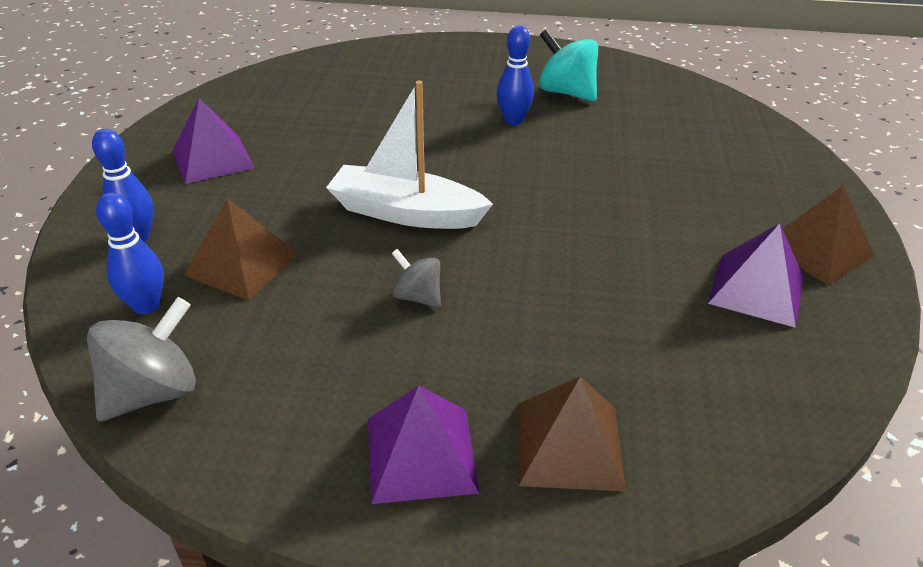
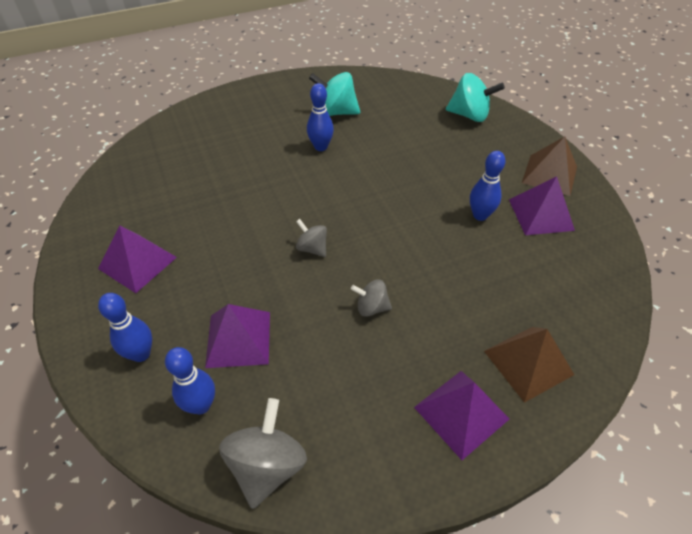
camera: 30 degrees left, 10 degrees up
(242, 264) = (238, 339): brown pyramid -> purple pyramid
(405, 213) = (312, 248): white boat -> grey spinning top
(660, 258) = (480, 215): none -> blue bowling pin
(752, 147) = (469, 115): none -> turquoise spinning top

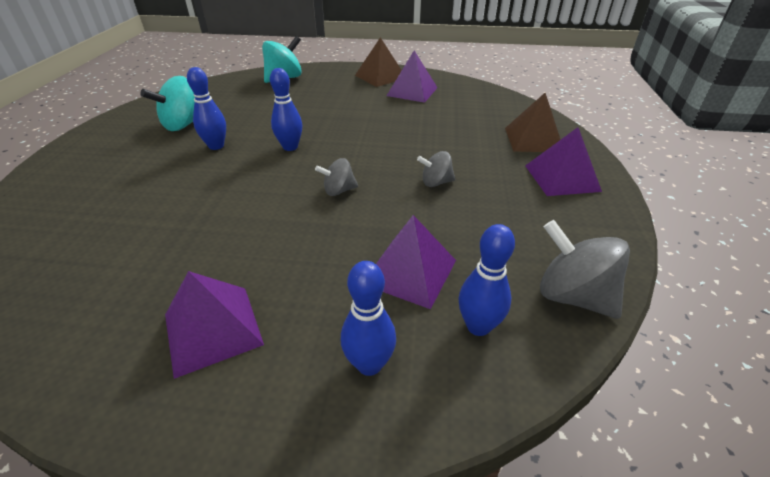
camera: 60 degrees left, 10 degrees down
(371, 307) = (436, 182): grey spinning top -> grey spinning top turned 45 degrees clockwise
(480, 215) = (389, 109): blue bowling pin -> blue bowling pin (290, 147)

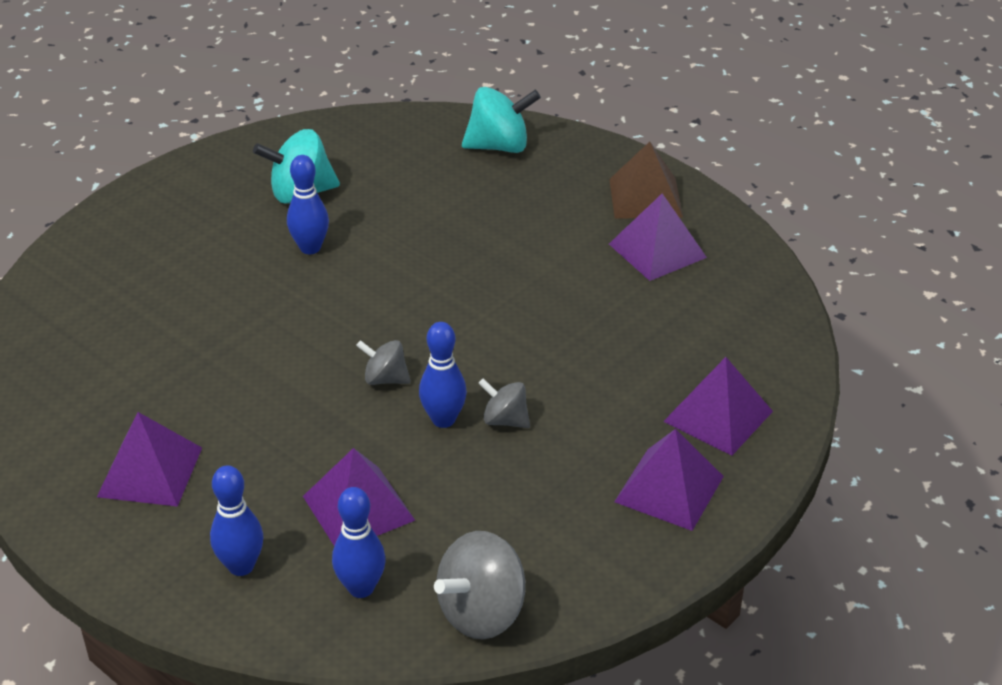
camera: 35 degrees right, 0 degrees up
(290, 147) = (391, 287): blue bowling pin -> blue bowling pin (443, 420)
(533, 139) = (718, 416): brown pyramid -> purple pyramid
(572, 296) = (482, 613): grey spinning top -> grey spinning top turned 120 degrees counterclockwise

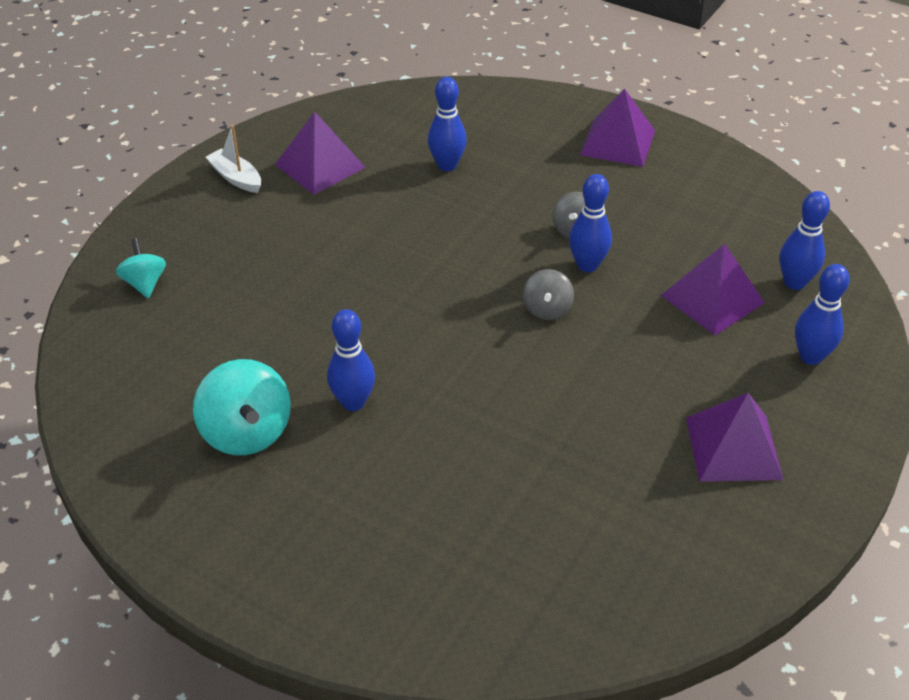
camera: 100 degrees left, 5 degrees up
(482, 613) = (783, 218): grey spinning top -> none
(499, 146) = (145, 283): turquoise spinning top -> turquoise spinning top, size x0.58
(643, 339) = (447, 165): none -> blue bowling pin
(645, 197) = (236, 178): brown pyramid -> white boat
(718, 416) = (529, 124): purple pyramid -> none

